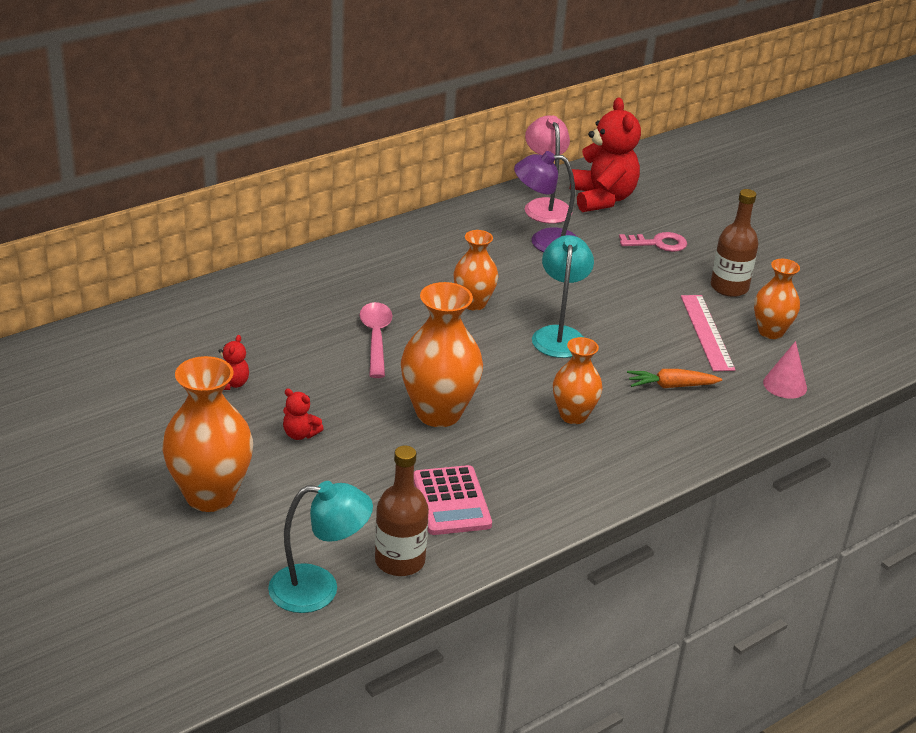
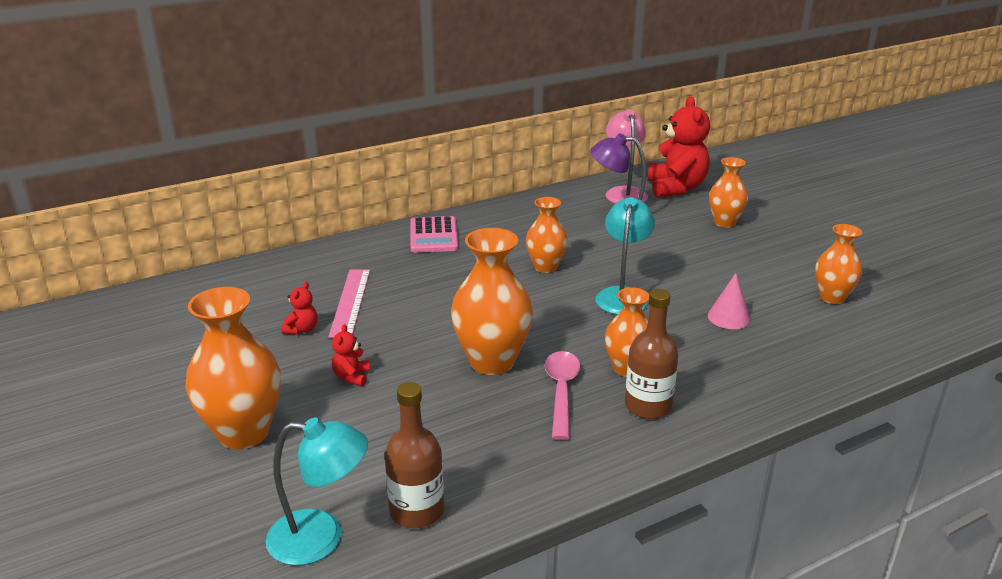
camera: 10 degrees right, 5 degrees down
(300, 434) = (351, 377): red teddy bear -> red teddy bear turned 60 degrees clockwise
(376, 338) = (448, 294): pink spoon -> pink spoon (561, 392)
(451, 501) = (486, 449): pink calculator -> pink calculator (433, 236)
(658, 243) = (724, 222): pink key -> orange vase
(671, 386) = (729, 344): orange carrot -> none
(706, 332) = (767, 296): pink ruler -> pink ruler (350, 302)
(729, 287) = (791, 259): brown bottle -> brown bottle (648, 406)
(785, 385) = (847, 346): pink cone -> pink cone (728, 317)

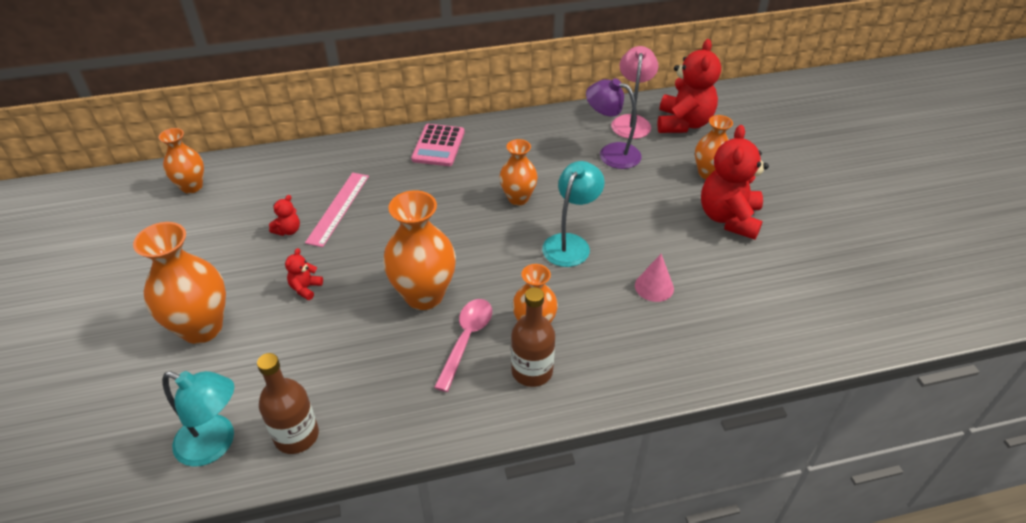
camera: 15 degrees right, 15 degrees up
(766, 254) = (729, 218): none -> red teddy bear
(832, 297) = (764, 282): orange vase -> orange vase (192, 186)

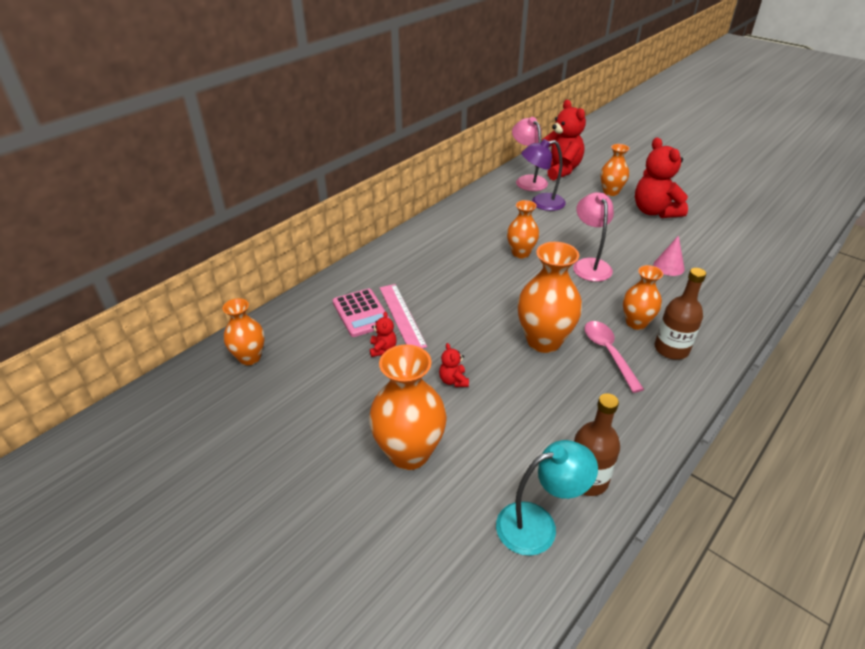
camera: 35 degrees left, 5 degrees down
(438, 146) = (420, 244): pink calculator -> pink calculator (361, 313)
(570, 243) = (589, 265): turquoise lamp -> pink lamp

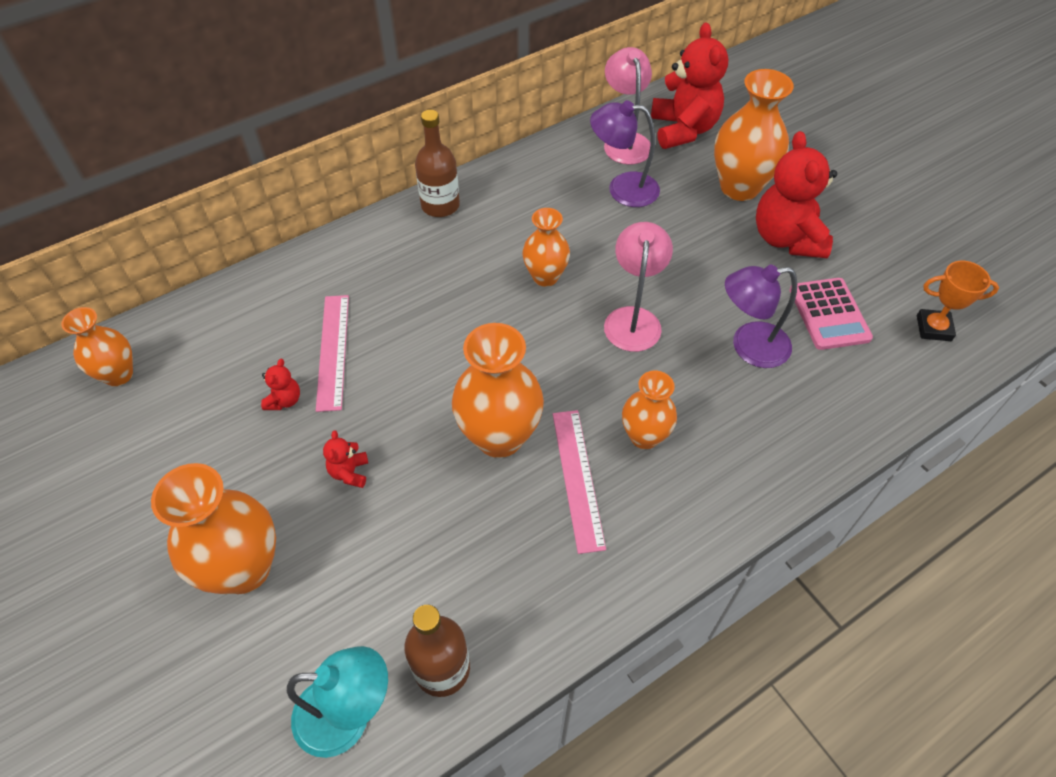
camera: 15 degrees right, 15 degrees up
(361, 313) = (283, 335): pink calculator -> pink calculator (829, 314)
(608, 353) = (577, 478): pink spoon -> pink ruler
(610, 192) = (739, 187): orange vase -> orange vase, size x1.63
(668, 266) = (749, 347): pink cone -> purple lamp
(671, 349) = (669, 493): brown bottle -> brown bottle (440, 205)
(767, 239) = (933, 328): none -> orange trophy

